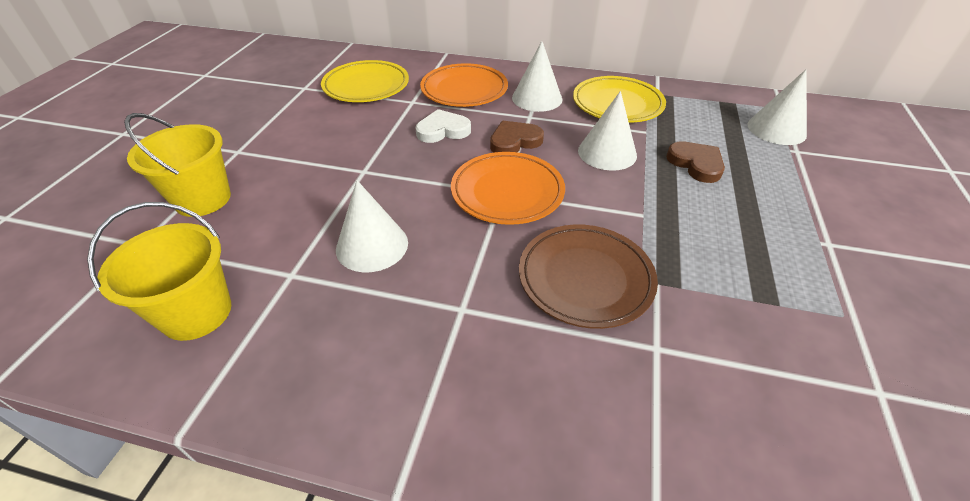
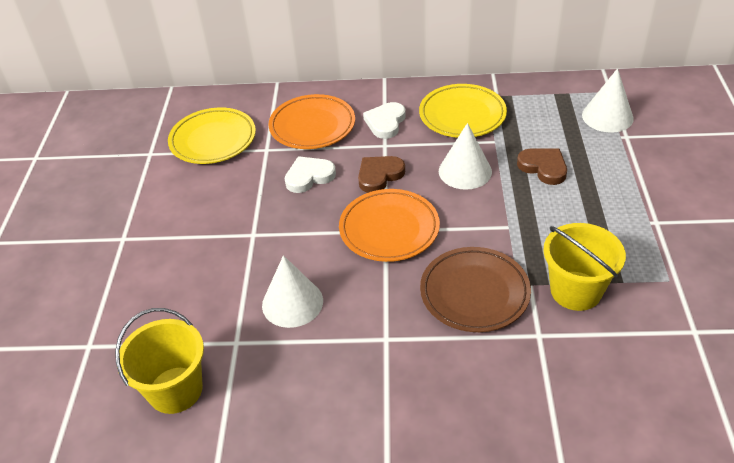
camera: 10 degrees left, 0 degrees up
(203, 199) = (119, 293): yellow bucket -> yellow bucket (575, 291)
(537, 98) = (385, 122): white cone -> white heart

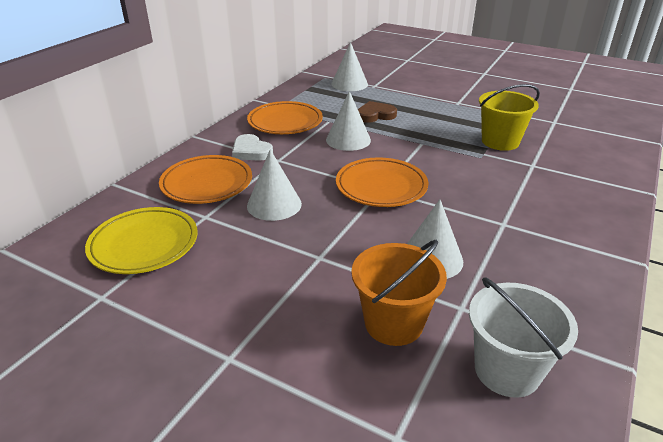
camera: 65 degrees left, 10 degrees down
(175, 390) = (507, 370): yellow bucket -> white bucket
(196, 307) = (393, 323): none -> orange bucket
(309, 176) = (274, 204): white heart -> white cone
(379, 175) = (313, 172): brown heart -> none
(462, 115) = (285, 122): yellow plate -> orange plate
(474, 293) = (478, 174): brown plate -> none

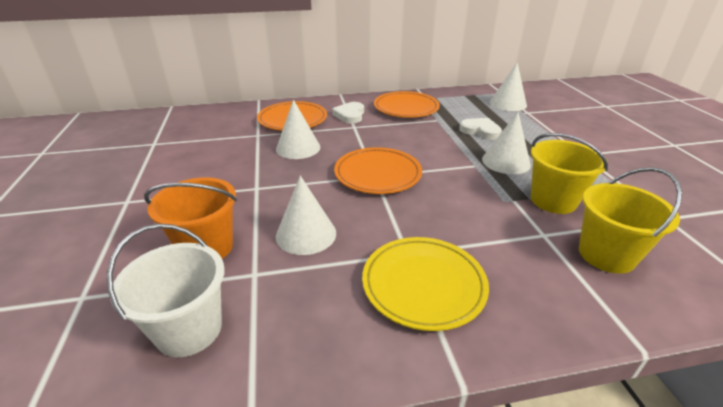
camera: 50 degrees right, 0 degrees up
(144, 244) = (210, 132): yellow plate -> yellow plate (423, 285)
(348, 140) = (423, 136): white cone -> white cone (506, 162)
(375, 115) = (480, 131): brown heart -> white heart
(570, 158) = (606, 255): none -> yellow bucket

